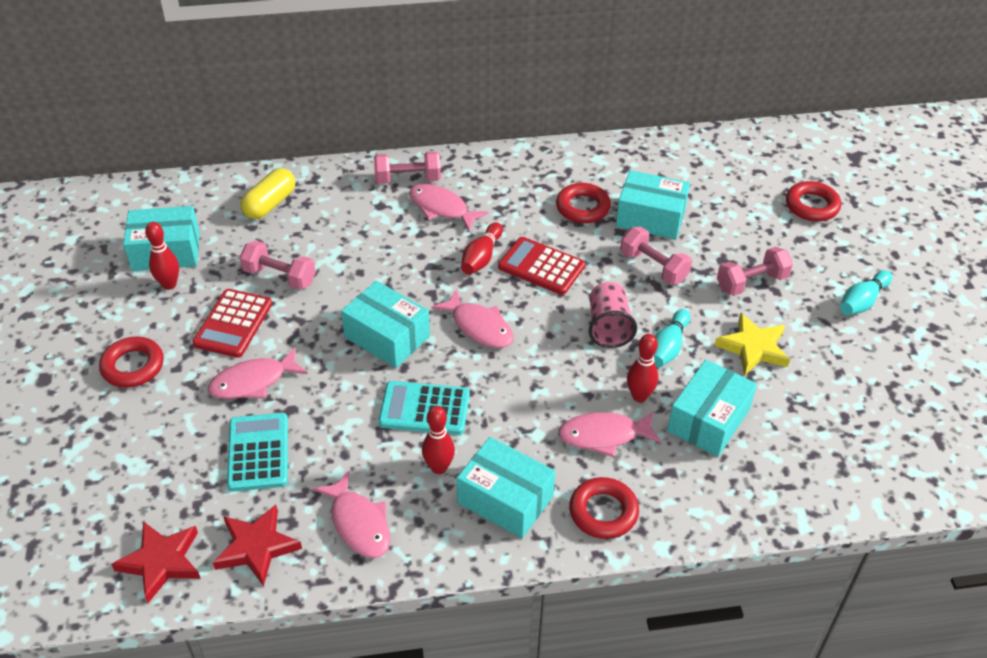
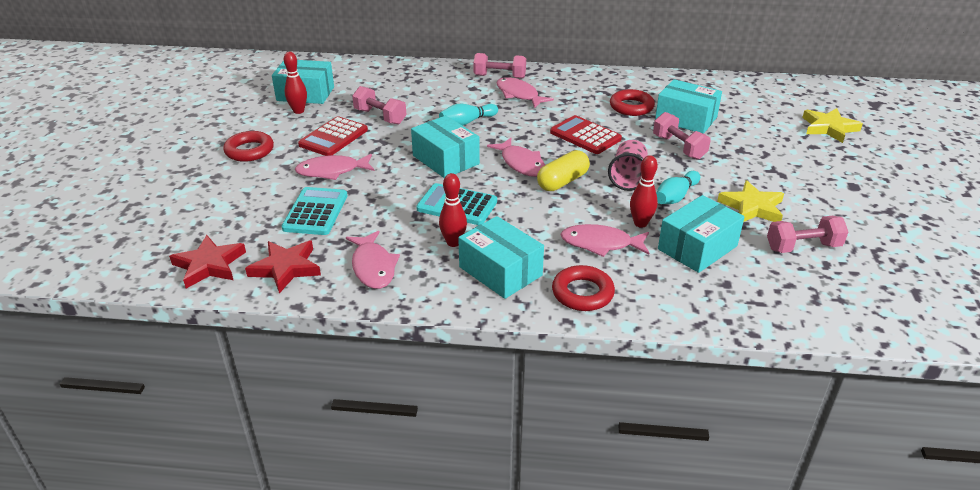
camera: 15 degrees right, 10 degrees down
(270, 204) = (391, 78): yellow capsule -> yellow capsule (562, 181)
(481, 257) = (539, 125): red bowling pin -> none
(751, 282) = (762, 167): pink dumbbell -> pink dumbbell (803, 247)
(812, 206) = (829, 128): red ring -> yellow star
(862, 302) = (861, 191): turquoise bowling pin -> turquoise bowling pin (467, 122)

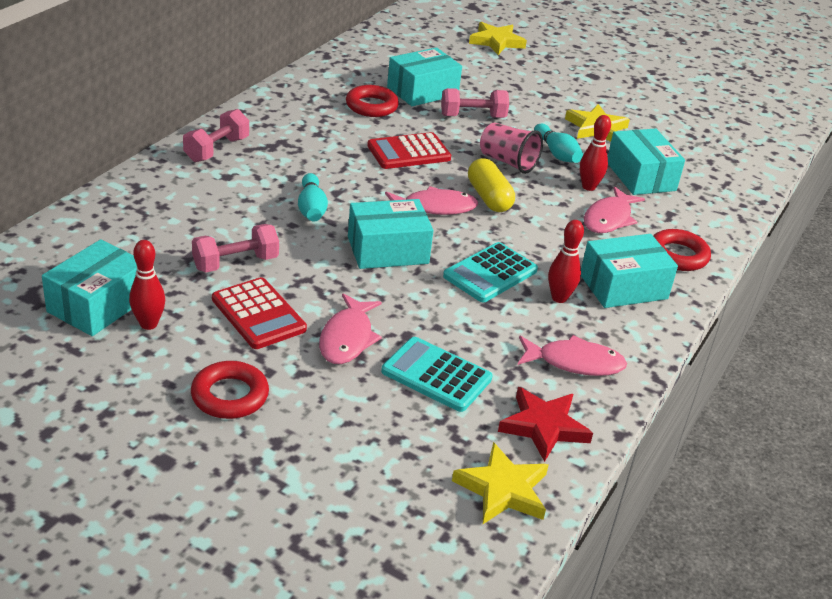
camera: 70 degrees left, 0 degrees up
(209, 265) = (503, 489): red star -> yellow star
(519, 95) = (277, 154): pink fish -> none
(803, 247) = (664, 133): pink dumbbell -> none

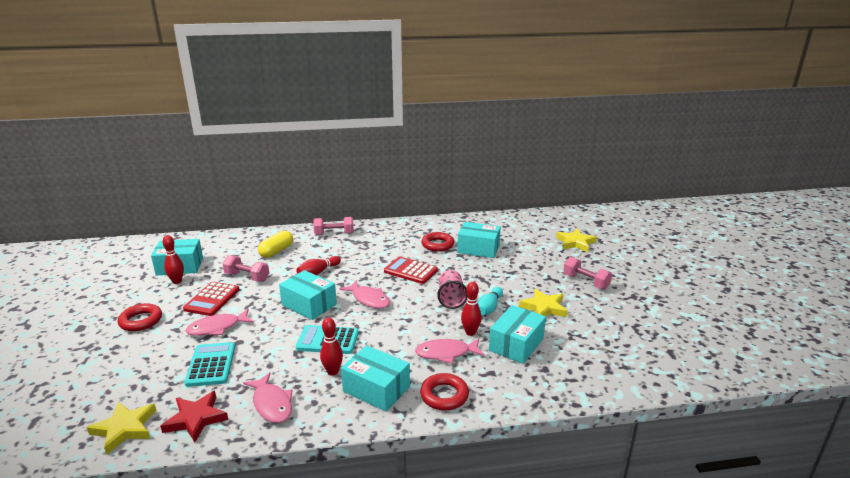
camera: 55 degrees right, 10 degrees down
(311, 208) = (318, 272): turquoise bowling pin -> red bowling pin
(473, 116) = (480, 270): pink dumbbell -> pink dumbbell (586, 282)
(489, 198) = (404, 309): yellow capsule -> yellow capsule (276, 251)

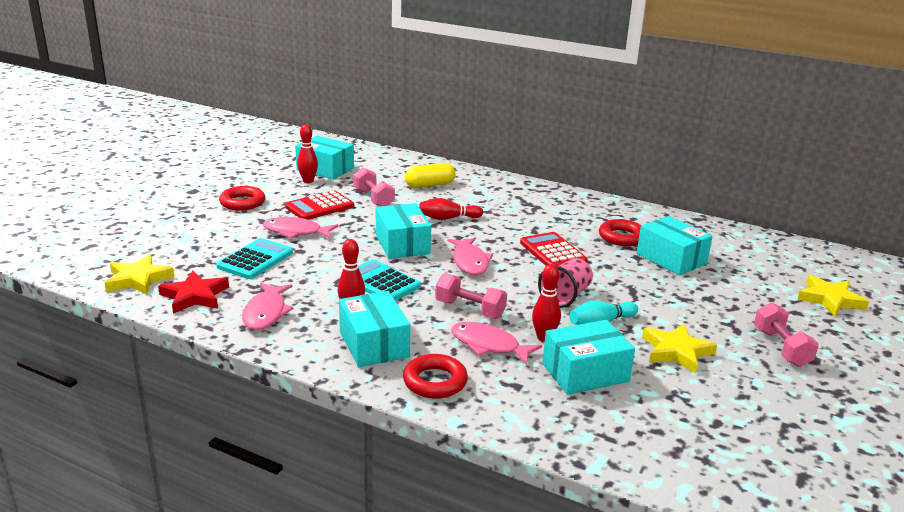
camera: 35 degrees right, 0 degrees up
(334, 234) = (511, 188): pink dumbbell -> pink dumbbell (470, 309)

